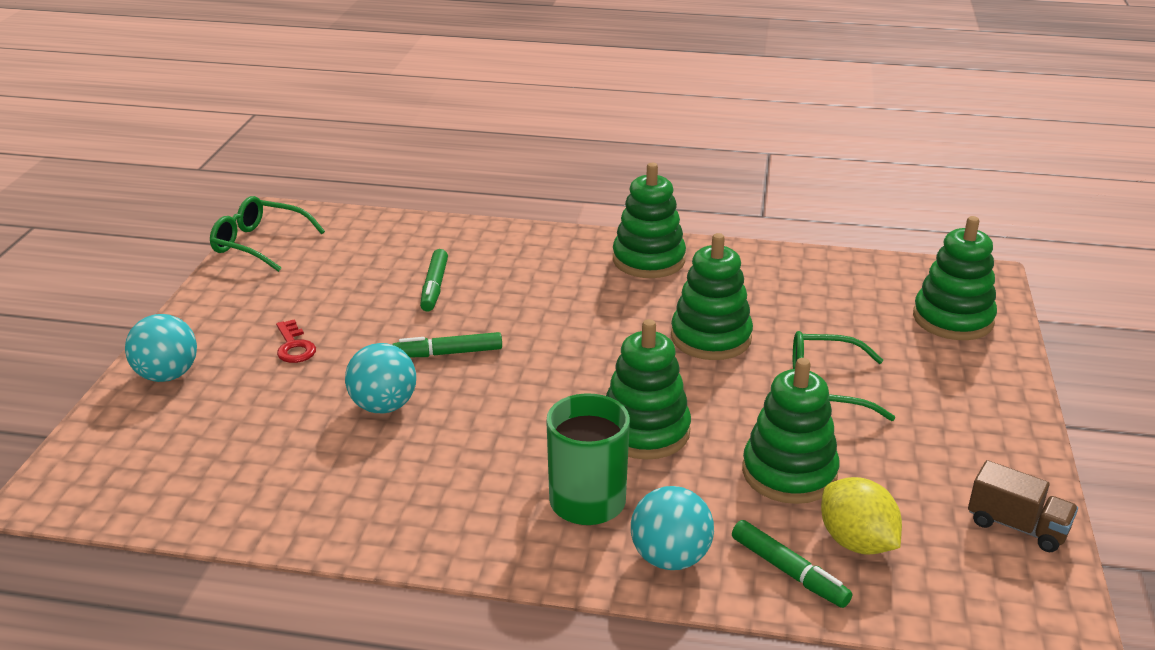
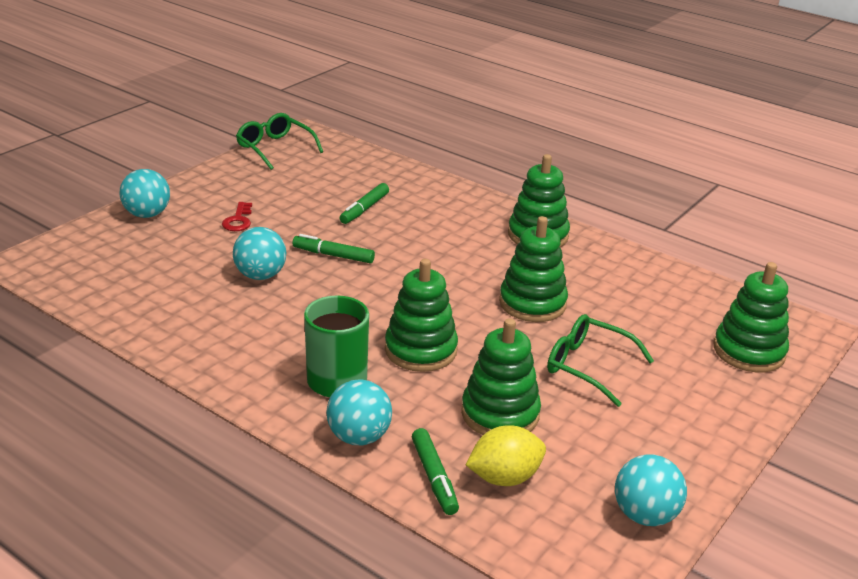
camera: 25 degrees right, 0 degrees up
(856, 542) = (504, 477): yellow lemon -> yellow lemon turned 75 degrees clockwise
(1017, 526) = (645, 515): brown truck -> turquoise ball

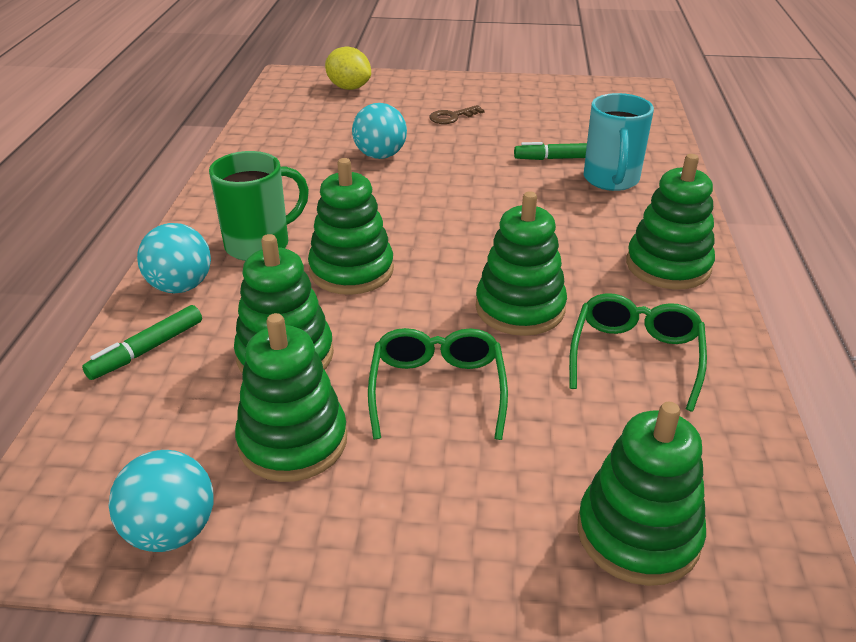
camera: 60 degrees right, 5 degrees up
(147, 214) = (409, 85): turquoise ball -> none
(238, 220) = (452, 117): red key -> brown key
(275, 148) = (593, 87): green glasses -> green glasses (635, 356)
(333, 255) = (457, 173): green marker -> none
(418, 205) = (611, 180): none -> turquoise mug
(504, 477) = (175, 395): yellow lemon -> yellow lemon (349, 88)
(595, 440) = (293, 441): none -> green stacking toy

